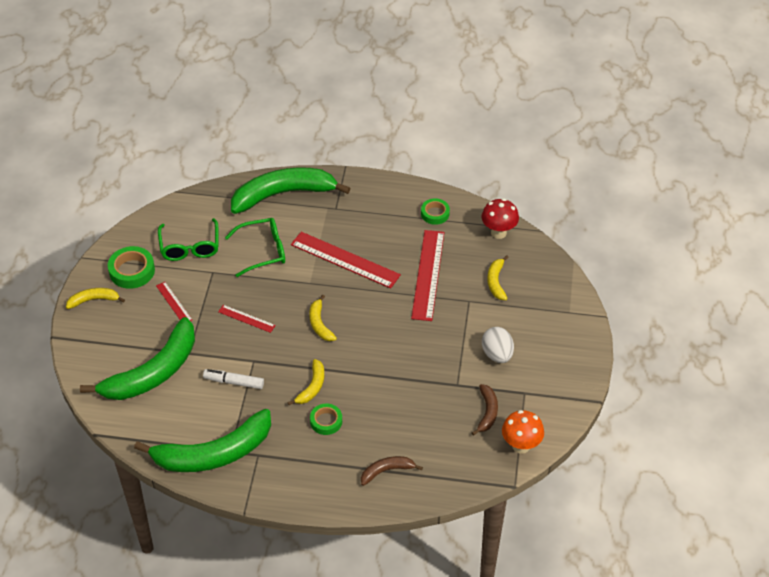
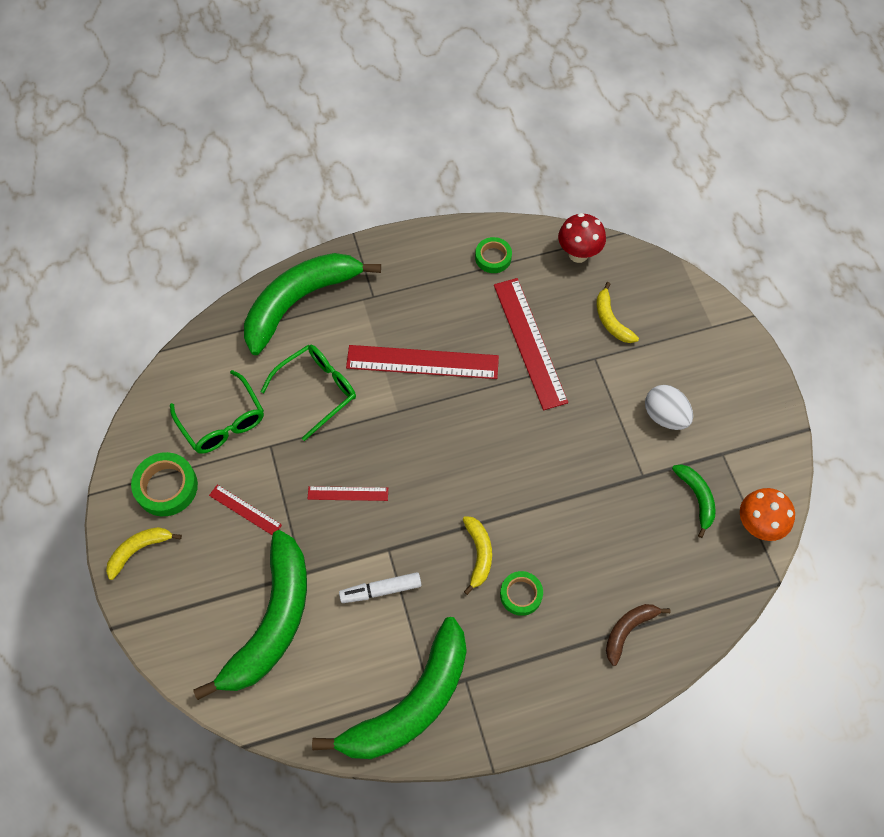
camera: 25 degrees left, 15 degrees up
(320, 324) = (440, 463): yellow banana -> none
(487, 412) = (696, 498): brown banana -> green banana

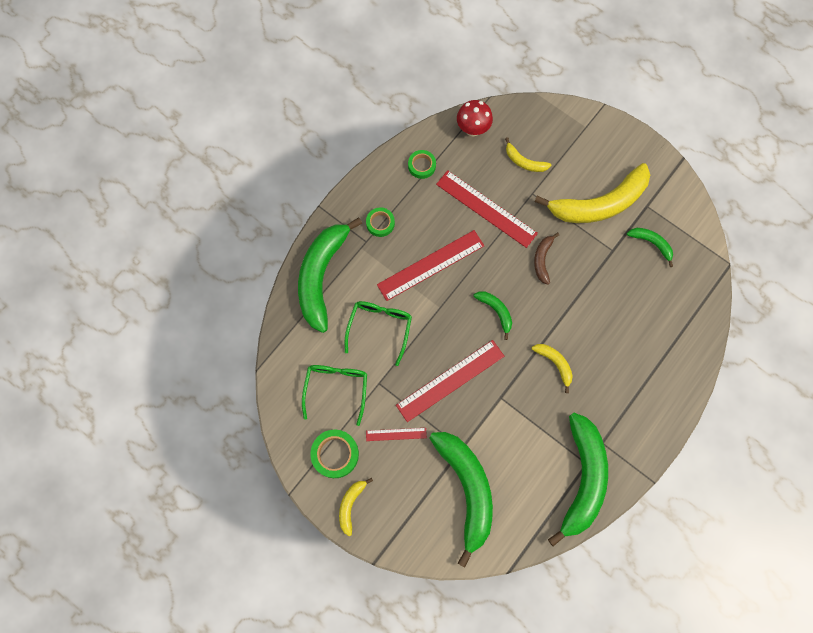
camera: 35 degrees left, 10 degrees up
(222, 422) = (336, 388): green glasses -> green glasses turned 105 degrees counterclockwise
(348, 493) = (450, 380): red ruler -> red ruler, size x2.00
(381, 590) = (515, 425): white marker -> none
(456, 455) = (496, 311): none -> green banana
(521, 594) = (596, 371): green tape -> green tape (380, 223)
(628, 630) = (669, 349): brown banana -> brown banana (542, 259)
(665, 416) = (599, 204): white egg -> yellow banana
(757, 525) = (695, 238): orange mushroom -> none

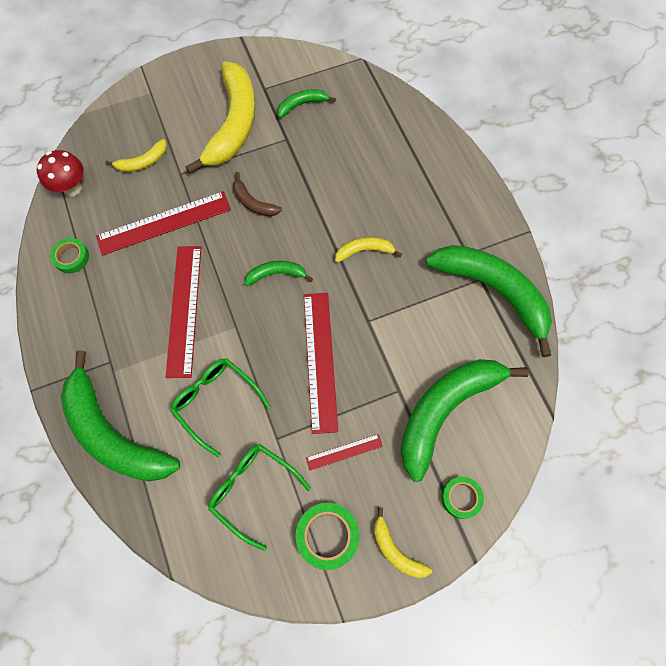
camera: 60 degrees left, 5 degrees down
(380, 223) = (101, 335): green tape -> green tape (461, 498)
(396, 434) = (344, 452): red ruler -> red ruler turned 45 degrees clockwise
(466, 489) = (445, 410): green banana -> green banana turned 60 degrees counterclockwise

